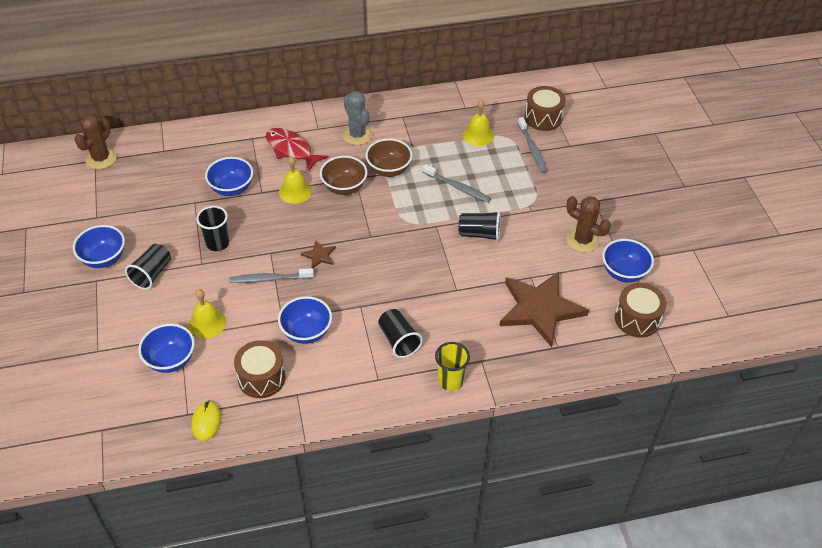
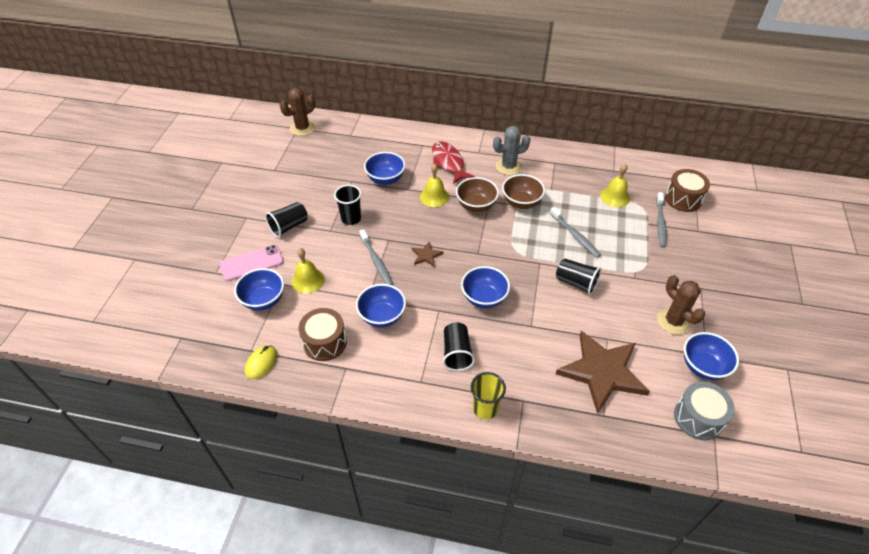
camera: 25 degrees right, 0 degrees up
(104, 259) = (261, 203): blue bowl -> blue bowl (484, 298)
(133, 326) = (252, 263): none -> pink phone
(270, 279) = (376, 261): grey toothbrush -> grey toothbrush turned 135 degrees counterclockwise
(357, 135) = (508, 166): grey cactus -> grey cactus turned 75 degrees clockwise
(637, 319) = (698, 418): brown drum -> grey drum

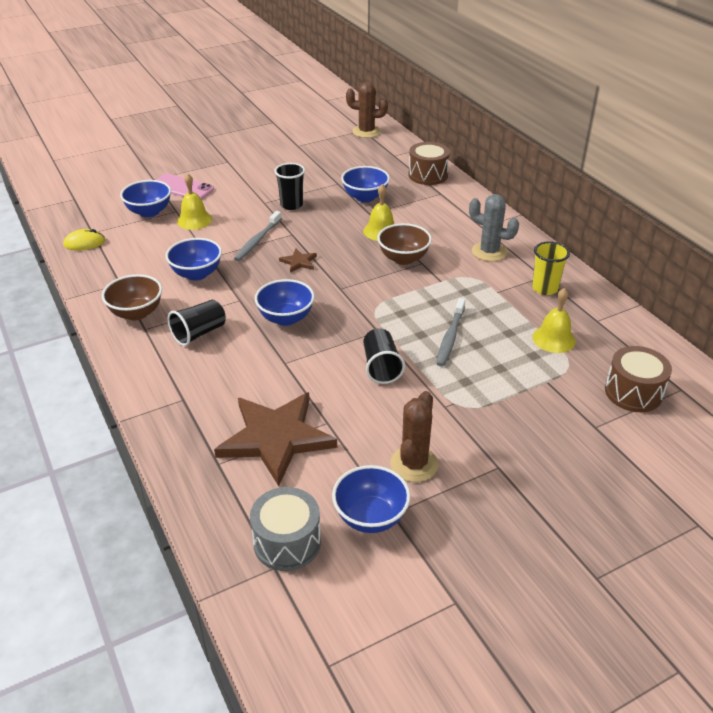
camera: 50 degrees right, 10 degrees down
(289, 226) = (243, 183): black cup -> none
(325, 342) = (136, 260): brown drum -> brown drum (428, 175)
(448, 163) = (439, 217): red fish -> none
(485, 408) = (150, 379): yellow cup -> yellow cup (545, 288)
(521, 202) = (448, 282): brown bowl -> brown bowl (136, 313)
(660, 223) = (562, 390): grey toothbrush -> none

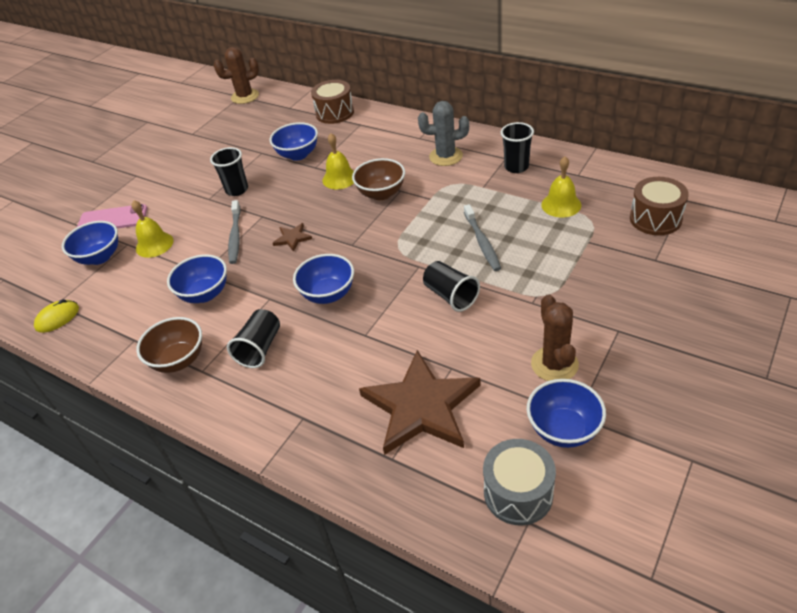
camera: 25 degrees left, 5 degrees up
(545, 288) = (516, 167): yellow cup -> black cup

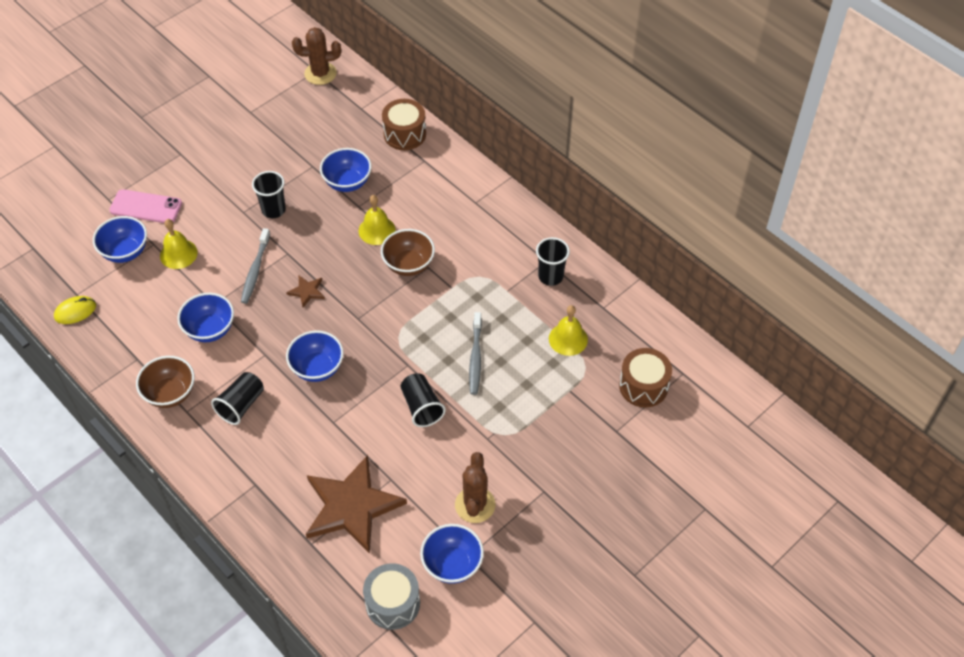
camera: 10 degrees right, 10 degrees up
(446, 156) = (490, 238): grey cactus -> none

